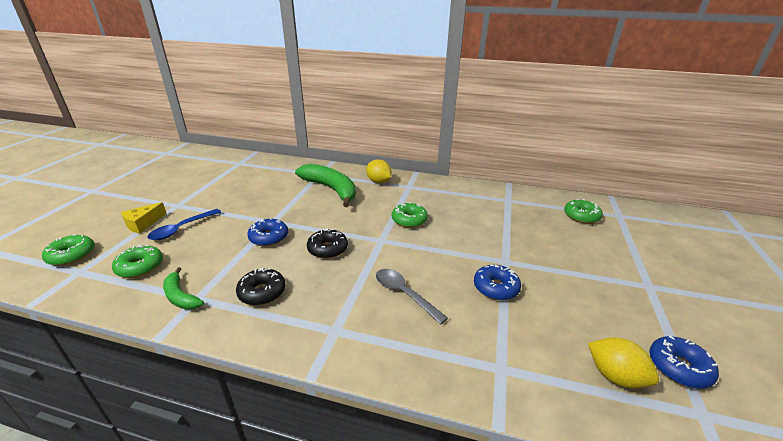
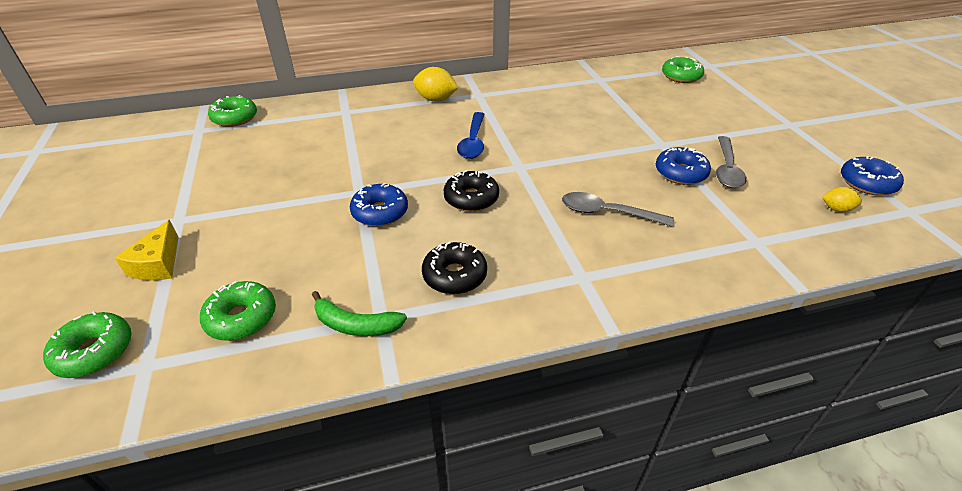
camera: 30 degrees left, 10 degrees up
(181, 229) = (235, 247): blue spoon -> blue spoon (473, 142)
(331, 189) = (386, 126): green banana -> none
(409, 220) = (524, 134): green donut -> green donut (235, 118)
(540, 300) = (726, 169): none -> grey spoon
(615, 376) = (836, 209): yellow lemon -> yellow lemon, size x0.58

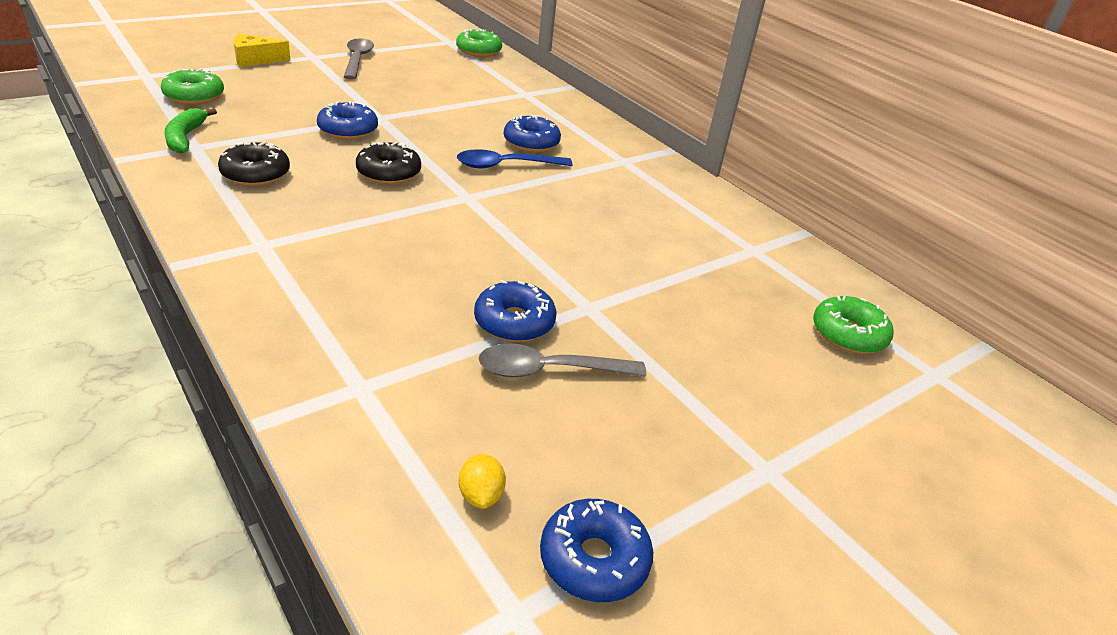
camera: 65 degrees right, 5 degrees down
(94, 352) = (160, 59): green donut -> none
(436, 99) = (589, 136): yellow lemon -> none
(438, 125) = (531, 143): none -> blue donut
(607, 213) = (390, 260): grey spoon -> grey spoon (357, 60)

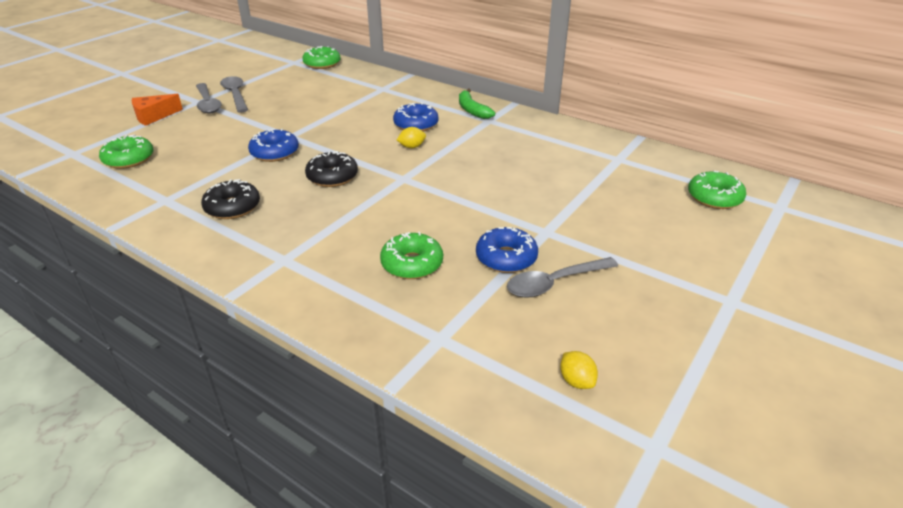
camera: 15 degrees left, 0 degrees up
(185, 138) = (151, 195): green banana -> green banana (472, 110)
(255, 60) = (154, 116): yellow cheese -> orange cheese
(321, 61) = (207, 103): none -> grey spoon
(398, 294) = (412, 264): none -> green donut
(506, 165) = (412, 147): blue spoon -> yellow lemon
(594, 560) = (675, 395): blue donut -> none

